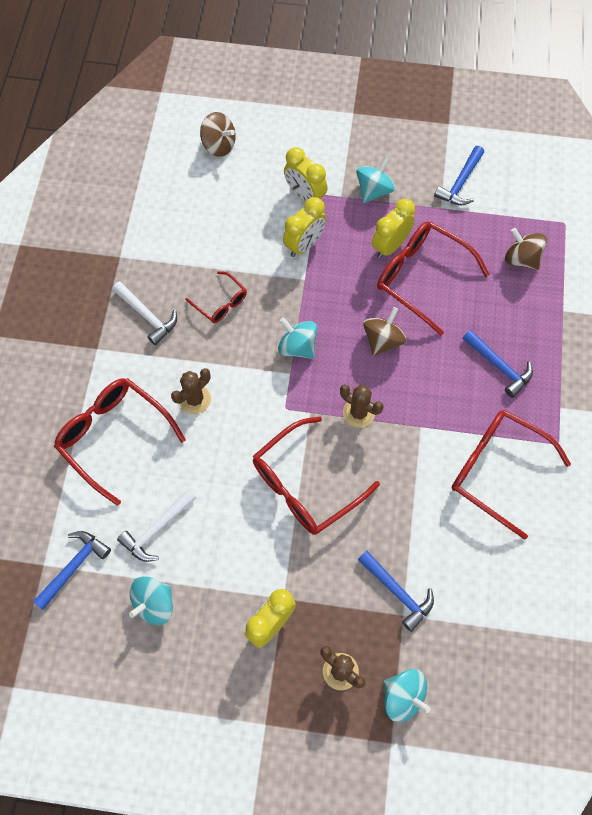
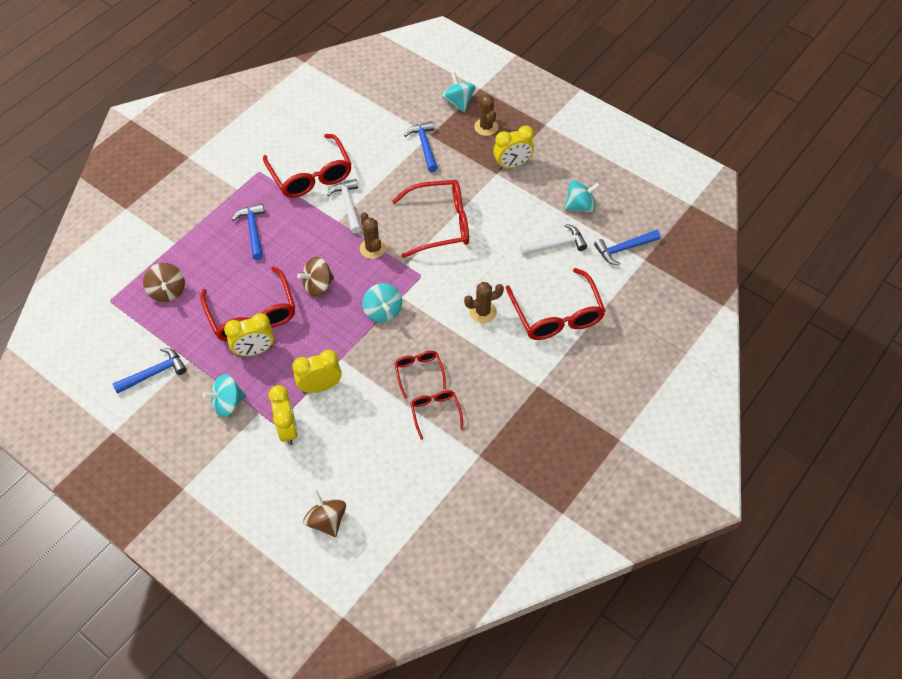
camera: 150 degrees left, 10 degrees down
(147, 316) = (483, 392): white hammer -> white hammer (348, 205)
(182, 274) = (435, 413): none -> red glasses

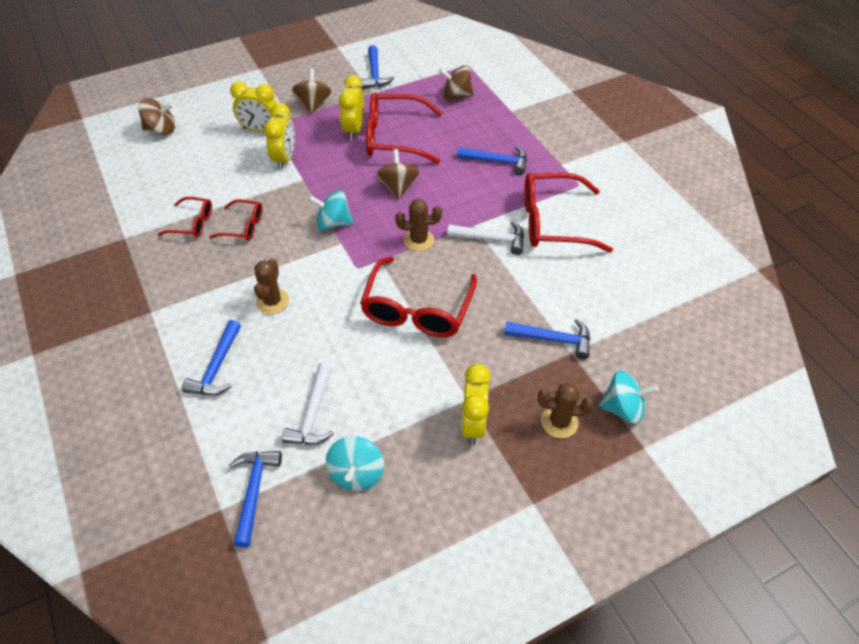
camera: 115 degrees right, 5 degrees down
(228, 403) = (313, 104): turquoise spinning top -> brown spinning top
(557, 315) = (217, 367): red glasses -> blue hammer

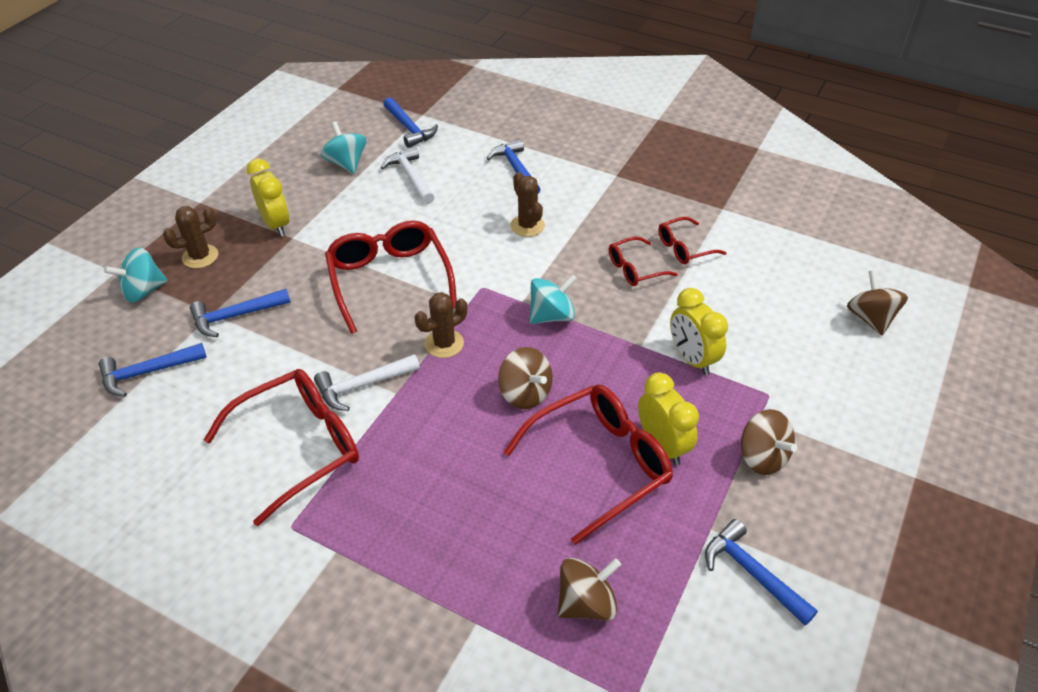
camera: 145 degrees right, 5 degrees down
(161, 130) = (870, 318): brown spinning top -> brown spinning top turned 120 degrees clockwise
(260, 130) = (770, 380): yellow clock -> none
(497, 161) = (430, 503): blue hammer -> blue hammer (147, 372)

